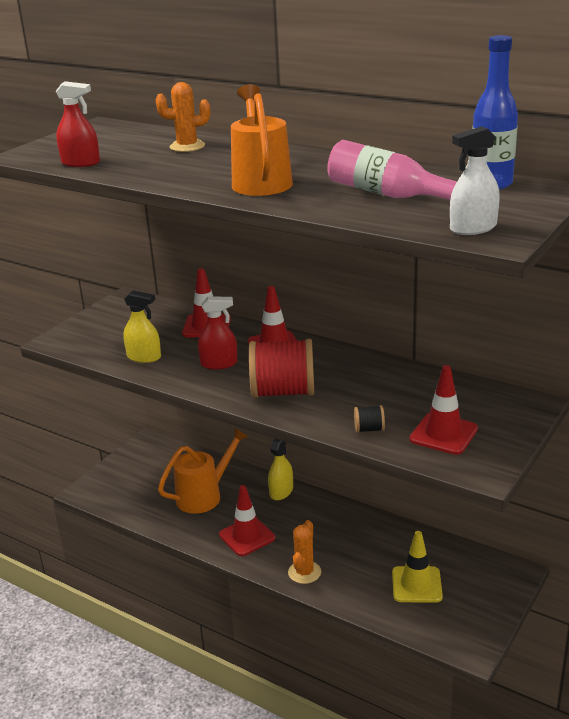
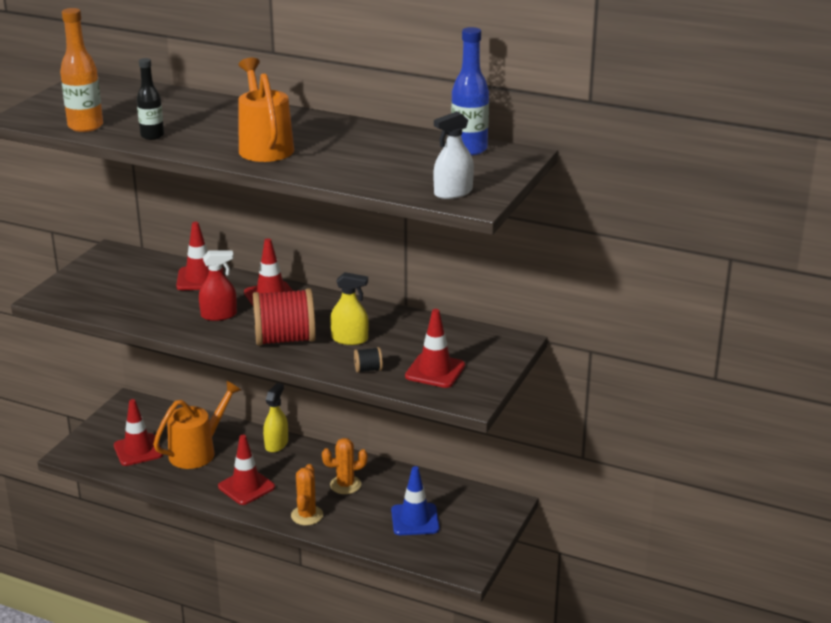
camera: 10 degrees left, 0 degrees up
(80, 163) = (85, 126): red spray bottle -> orange bottle
(144, 357) = (142, 311): yellow spray bottle -> yellow spray bottle (349, 339)
(145, 171) = (152, 136): none -> black bottle
(148, 491) = (138, 450): none -> red traffic cone
(187, 146) = (185, 108): orange cactus -> orange cactus (345, 485)
(390, 195) = (382, 161): pink bottle -> none
(416, 585) = (415, 520): yellow traffic cone -> blue traffic cone

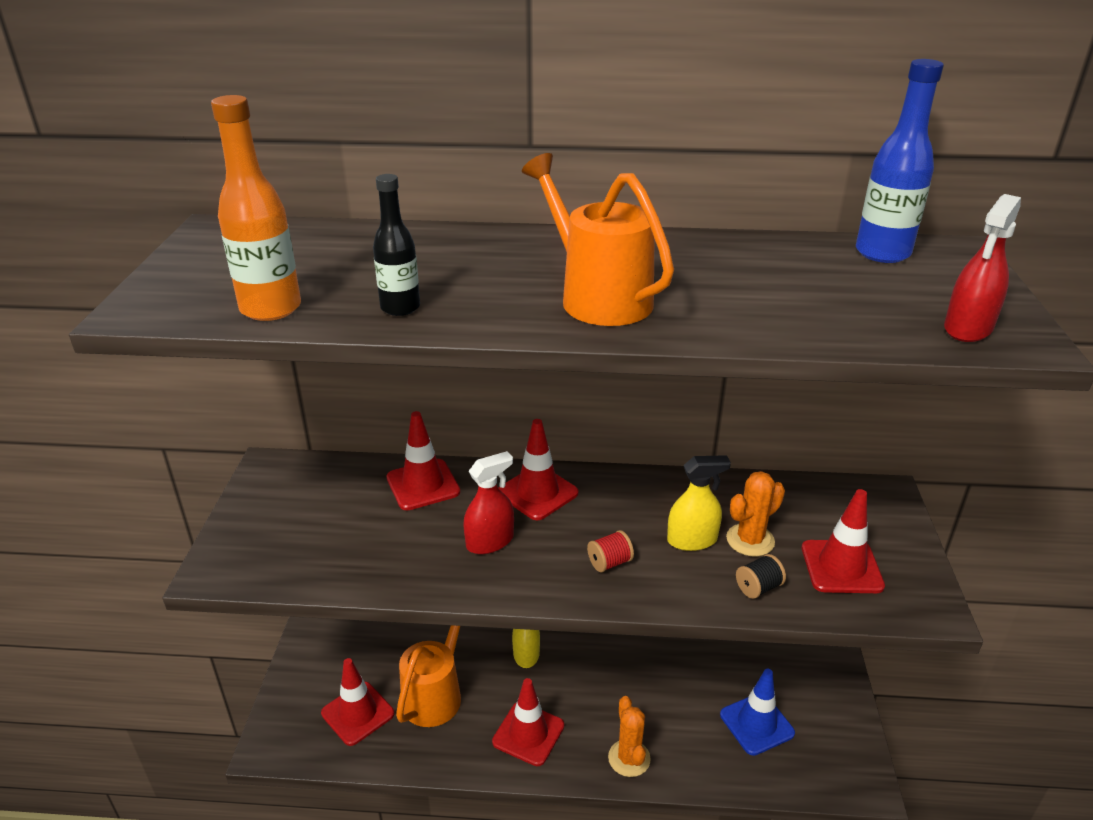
camera: 20 degrees left, 5 degrees up
(285, 339) = (609, 562): red spool -> red spool, size x0.42
(345, 485) = (644, 693): orange cactus -> orange cactus (750, 540)
(453, 192) = (968, 328): white spray bottle -> red spray bottle

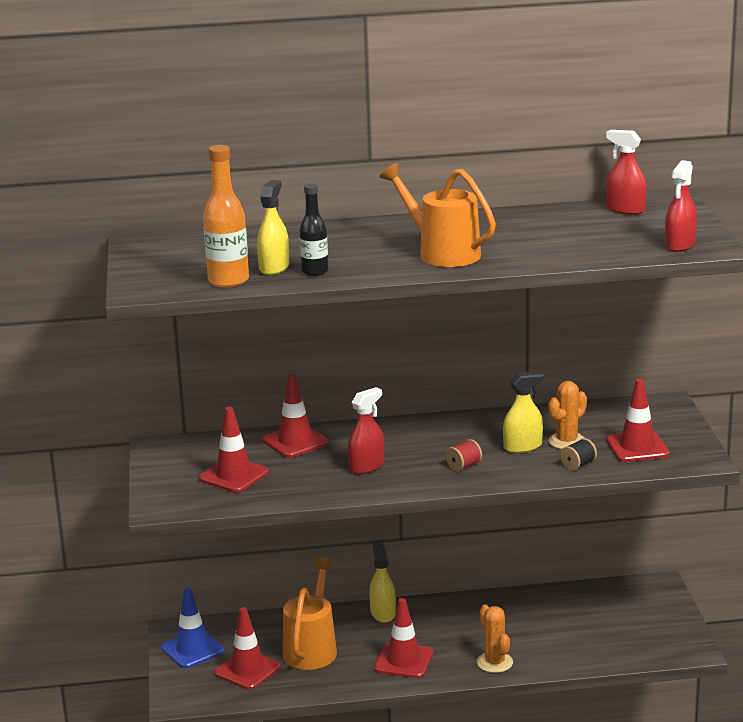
camera: 10 degrees left, 10 degrees down
(349, 293) = (274, 267): none -> yellow spray bottle
(537, 493) = (391, 435): red traffic cone -> red traffic cone (234, 475)
(756, 724) = (597, 628): blue traffic cone -> blue traffic cone (192, 649)
(882, 253) = (625, 209): blue bottle -> red spray bottle

